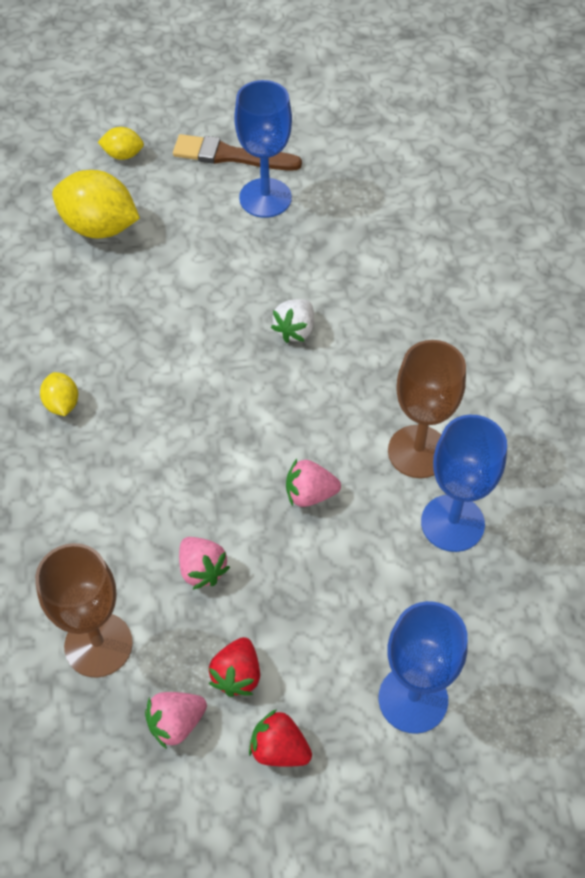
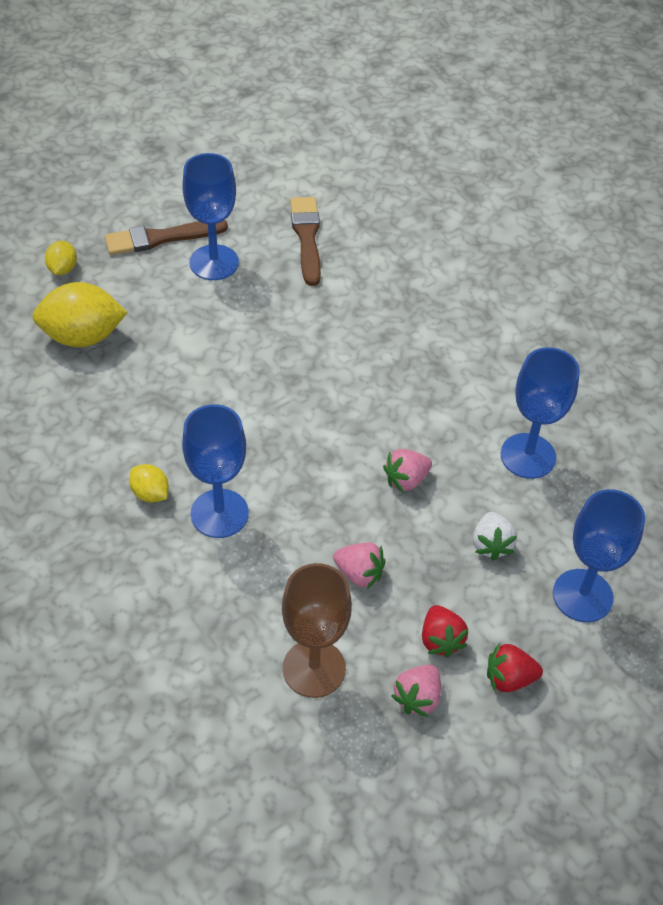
camera: 30 degrees left, 5 degrees down
(111, 450) = (219, 513): none -> blue goblet
(123, 155) = (63, 269): yellow lemon -> yellow lemon turned 60 degrees counterclockwise
(295, 330) = (310, 358): white strawberry -> white strawberry (491, 544)
(372, 204) = (307, 237): none -> brown brush
(418, 451) = (468, 414): brown goblet -> none

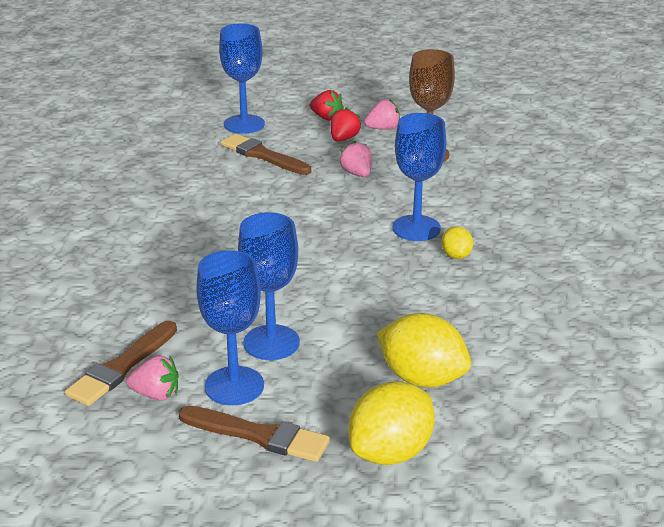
camera: 140 degrees left, 20 degrees down
(63, 269) = (390, 452): yellow lemon -> yellow lemon, size x1.96
(406, 480) = (272, 196): pink strawberry -> pink strawberry (156, 394)
(491, 544) = (263, 155): white strawberry -> brown brush
(528, 456) = (180, 176): blue goblet -> blue goblet (271, 342)

